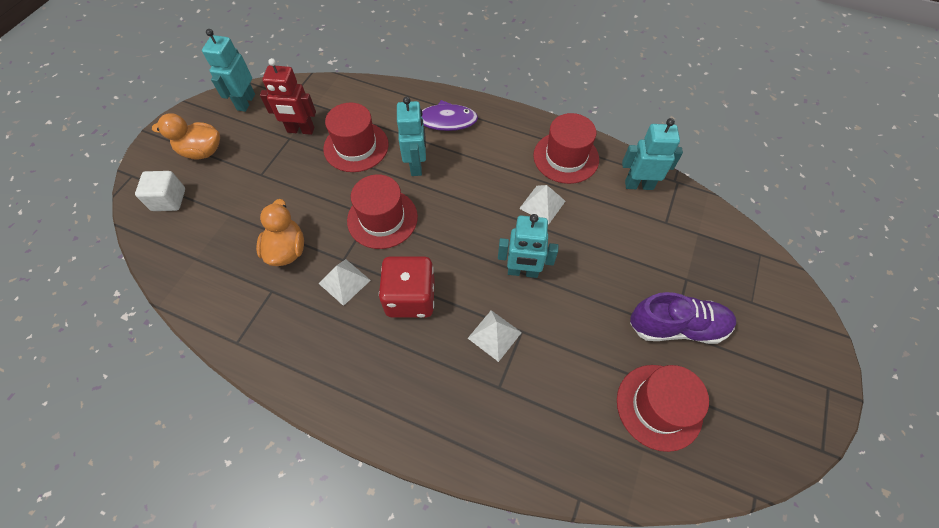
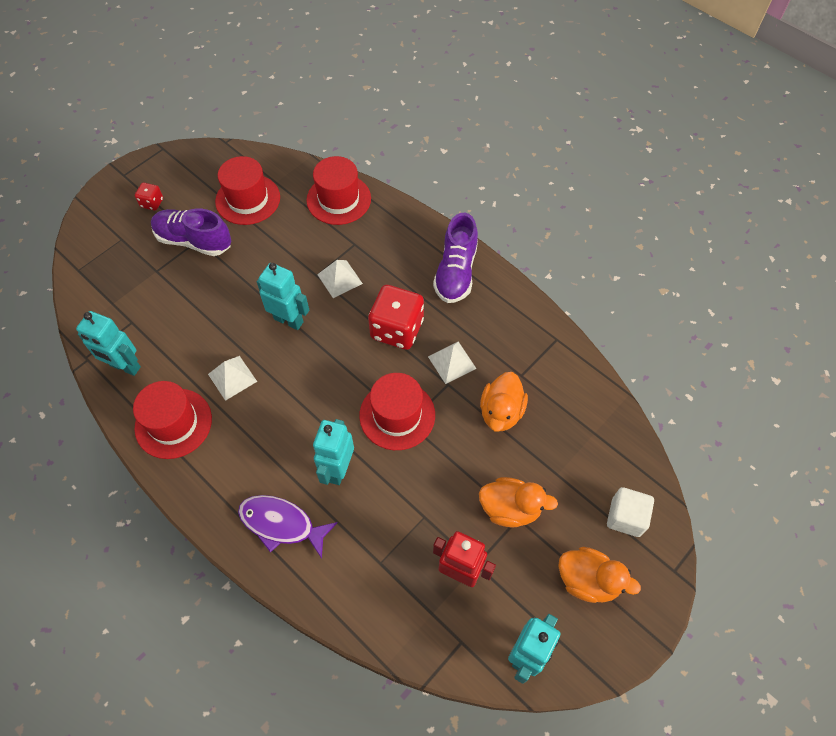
camera: 160 degrees left, 0 degrees up
(268, 179) = (510, 508): none -> orange duck
(356, 146) = (398, 521): red hat -> red hat (338, 199)
(366, 390) = (456, 272): none -> purple shoe
(761, 359) = (152, 203): none -> red dice

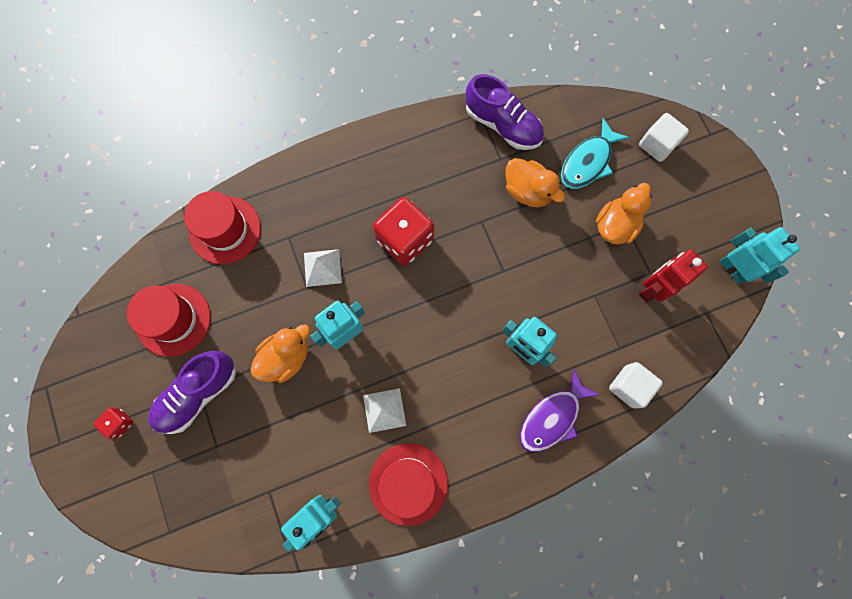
camera: 65 degrees left, 15 degrees up
(343, 588) = (629, 386): none -> white cube
(397, 415) = (492, 277): red hat -> none
(452, 362) = (461, 208): white pyramid -> none
(456, 272) = (369, 161): purple shoe -> purple shoe (503, 125)
(564, 455) = (588, 162): none -> turquoise fish
(588, 580) = (695, 197): orange duck -> orange duck (286, 357)

